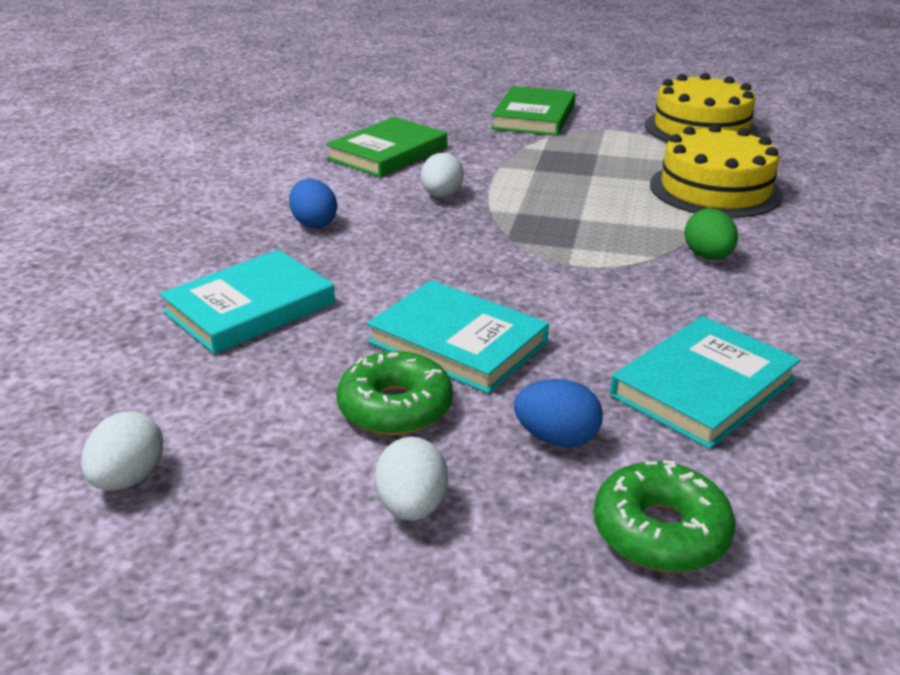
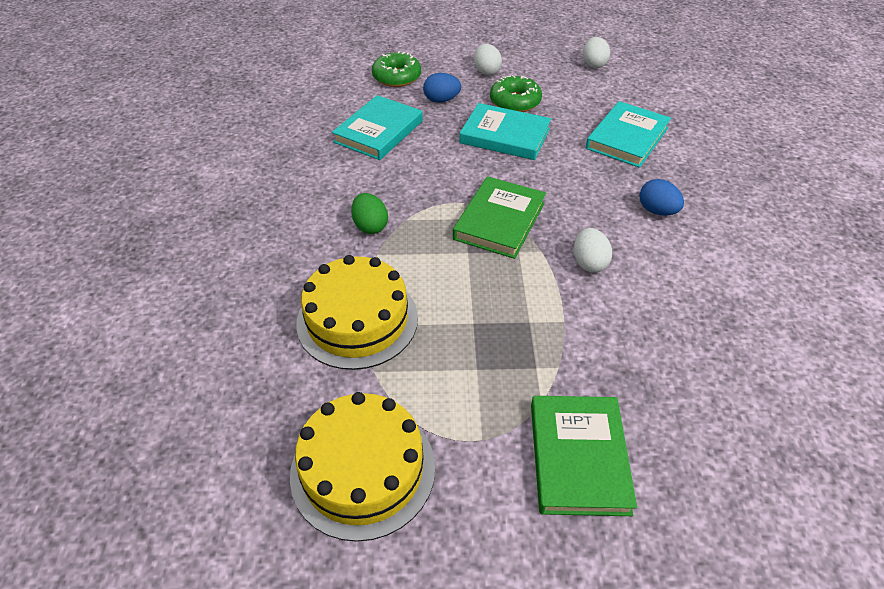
camera: 165 degrees right, 15 degrees up
(388, 153) = (683, 325): green book -> green book (499, 221)

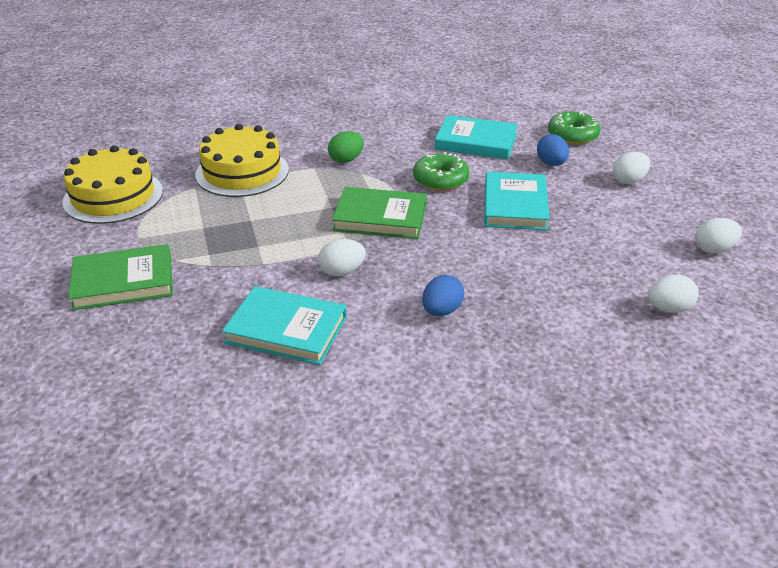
camera: 75 degrees right, 10 degrees down
(515, 101) = (583, 204): green donut -> green donut (440, 180)
(627, 138) = (567, 284): turquoise book -> turquoise book (286, 330)
(663, 103) = (669, 309): none -> white egg

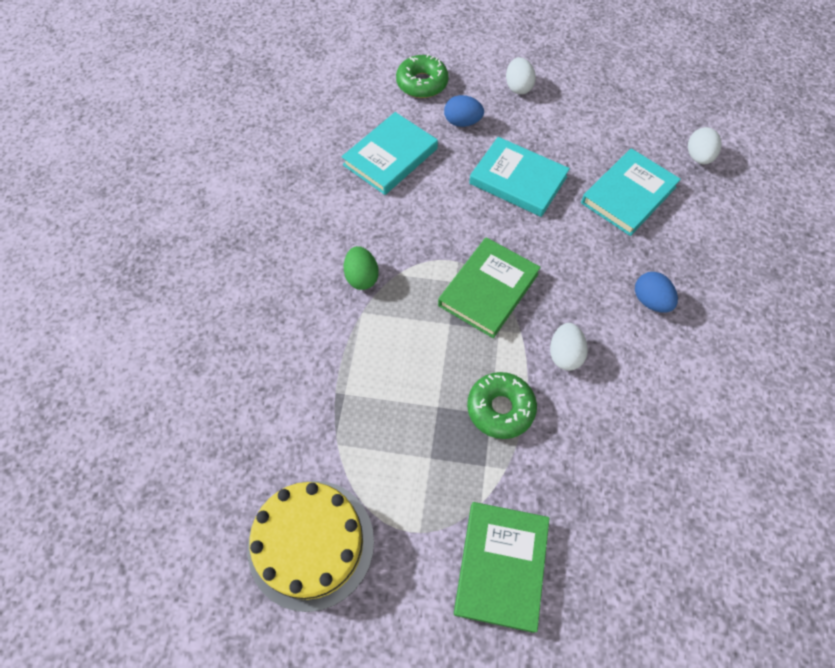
camera: 65 degrees left, 25 degrees up
(242, 172) = (331, 385): yellow cake -> none
(286, 330) = (636, 430): turquoise book -> turquoise book (628, 195)
(440, 180) = (446, 215): green donut -> green donut (500, 408)
(713, 249) = (637, 91): white egg -> none

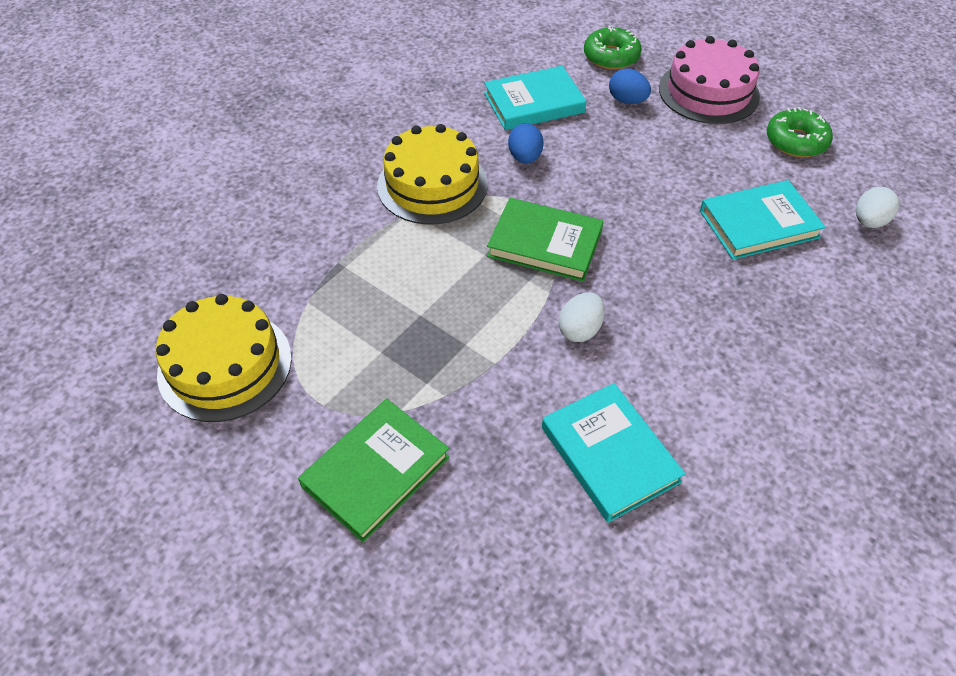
camera: 30 degrees right, 10 degrees down
(362, 277) = (432, 185): green egg -> yellow cake
(488, 290) = (545, 244): green book -> green book turned 45 degrees clockwise
(500, 408) = (479, 344): green donut -> green donut (796, 141)
(518, 87) = (708, 92): white egg -> pink cake
(518, 180) = (647, 167): turquoise book -> turquoise book (609, 454)
(650, 301) = (710, 324): blue egg -> blue egg (525, 158)

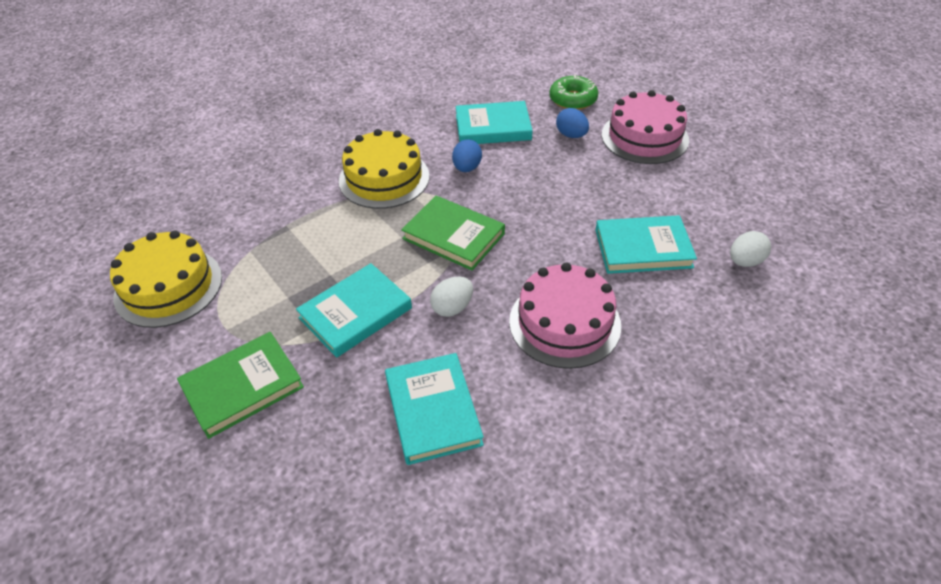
camera: 15 degrees right, 5 degrees down
(471, 356) = (355, 313): none -> turquoise book
(710, 325) = (564, 323): none -> pink cake
(796, 141) = (705, 186): green donut -> none

